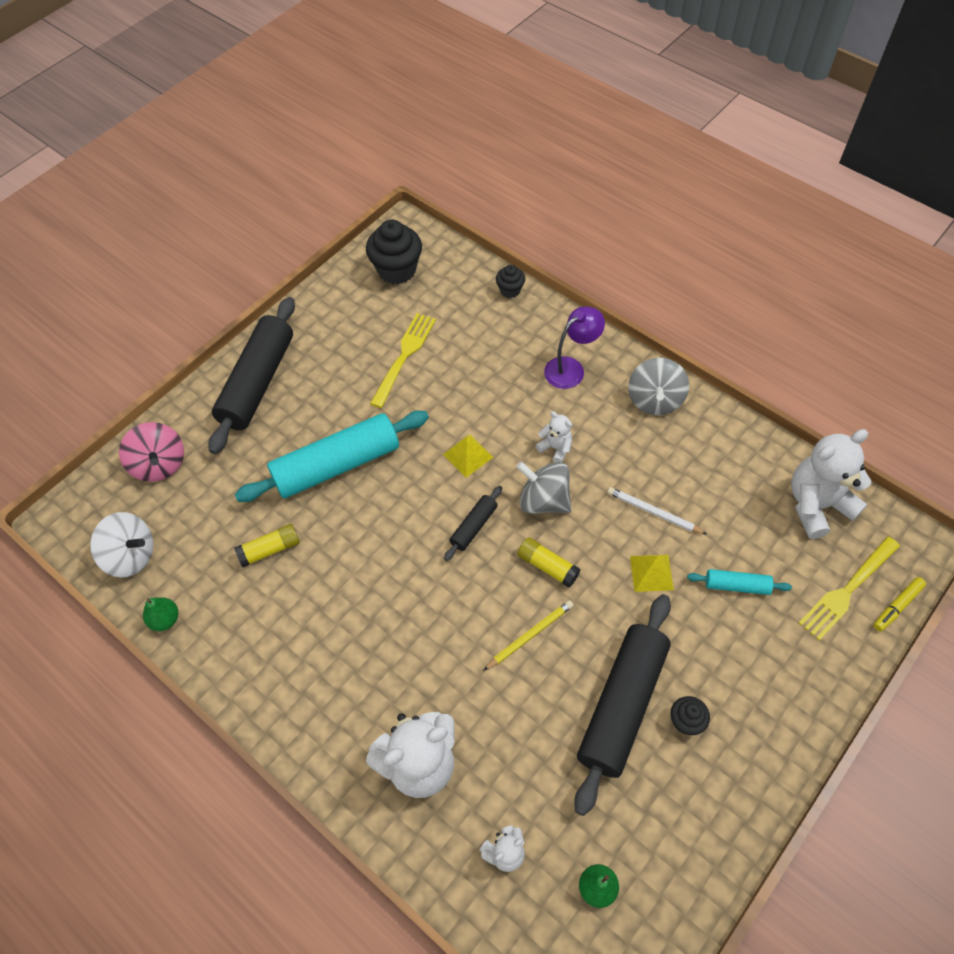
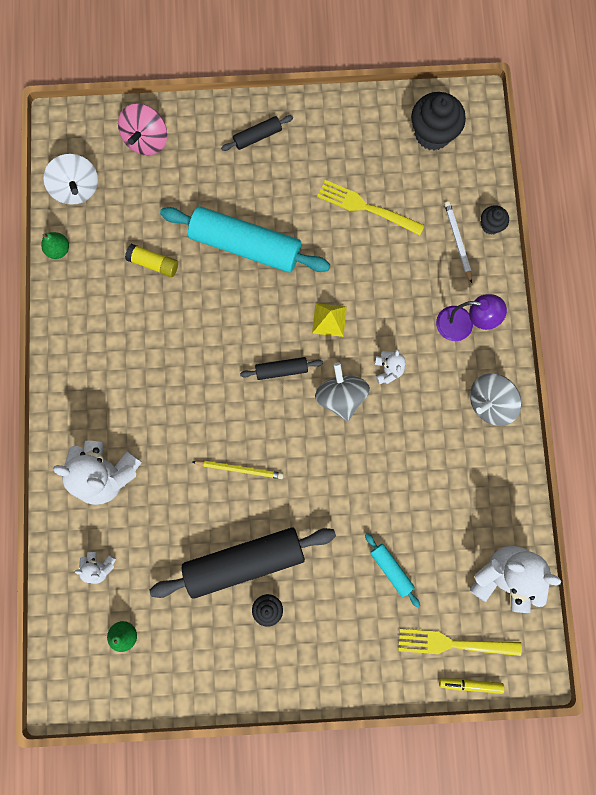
camera: 45 degrees right, 20 degrees up
(258, 382) = (257, 136): black rolling pin -> black rolling pin, size x0.46
(404, 356) = (366, 207): yellow fork -> yellow fork turned 135 degrees counterclockwise
(547, 566) = (296, 440): yellow glue stick -> none
(651, 572) = (351, 508): yellow pyramid -> none
(654, 512) = (397, 474): white pencil -> white pencil (457, 241)

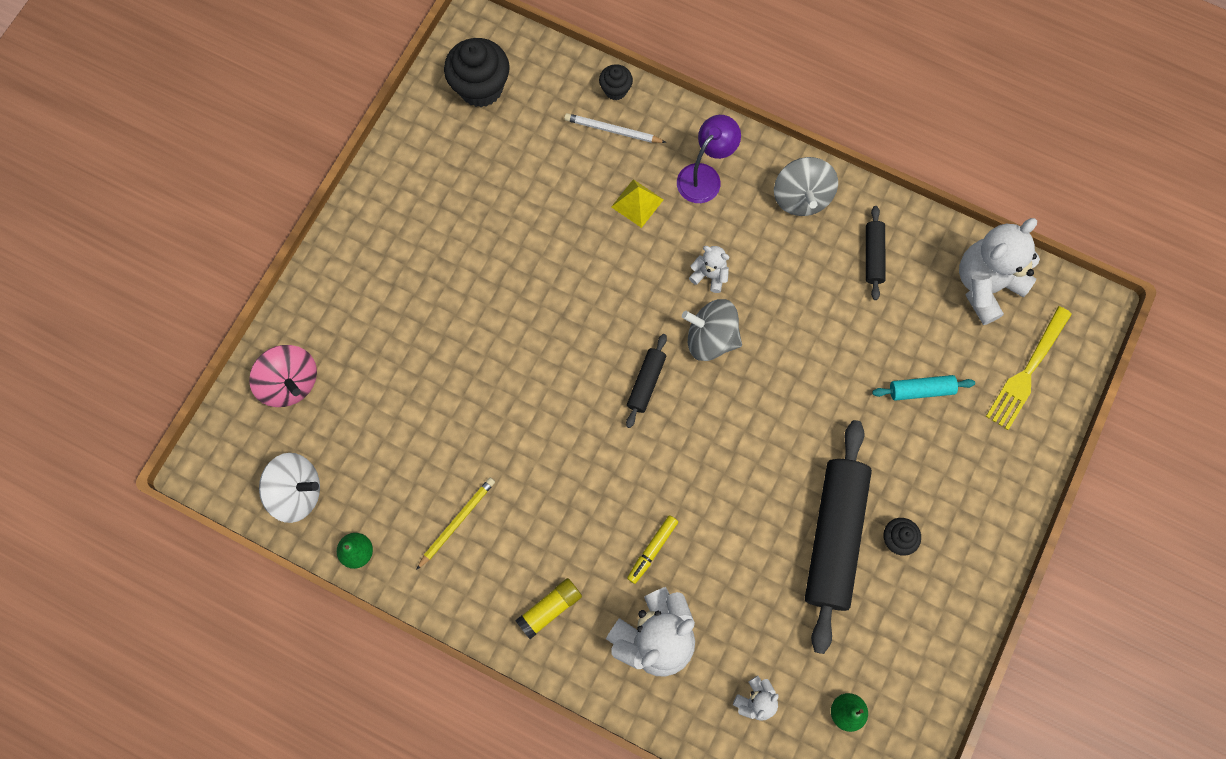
camera: 60 degrees left, 5 degrees down
(153, 263) = (442, 453): yellow glue stick -> yellow glue stick (550, 609)
(239, 469) = (730, 487): yellow pencil -> yellow pencil (457, 522)
(245, 245) = (483, 343): turquoise rolling pin -> none
(257, 136) = (366, 262): black rolling pin -> black rolling pin (873, 256)
(329, 320) = (620, 303): yellow pyramid -> yellow pyramid (637, 203)
(366, 207) = (520, 197): yellow fork -> none
(470, 684) = (1076, 378): yellow marker -> yellow marker (652, 550)

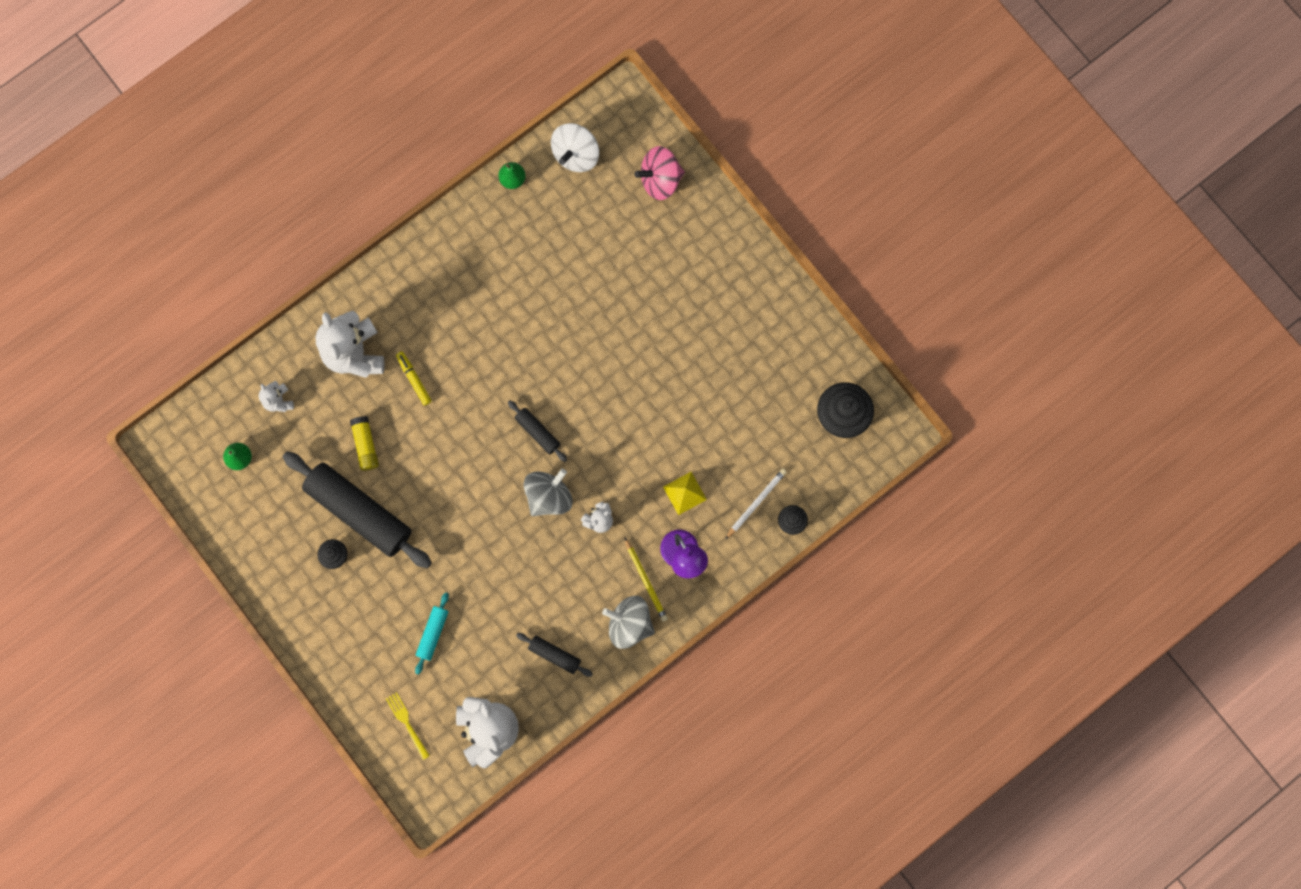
camera: 115 degrees right, 5 degrees up
(457, 522) = (500, 254): yellow pencil -> yellow pencil (645, 581)
(550, 609) = (409, 291): yellow glue stick -> yellow glue stick (365, 445)
(1027, 371) = (407, 723): yellow fork -> yellow fork, size x0.60

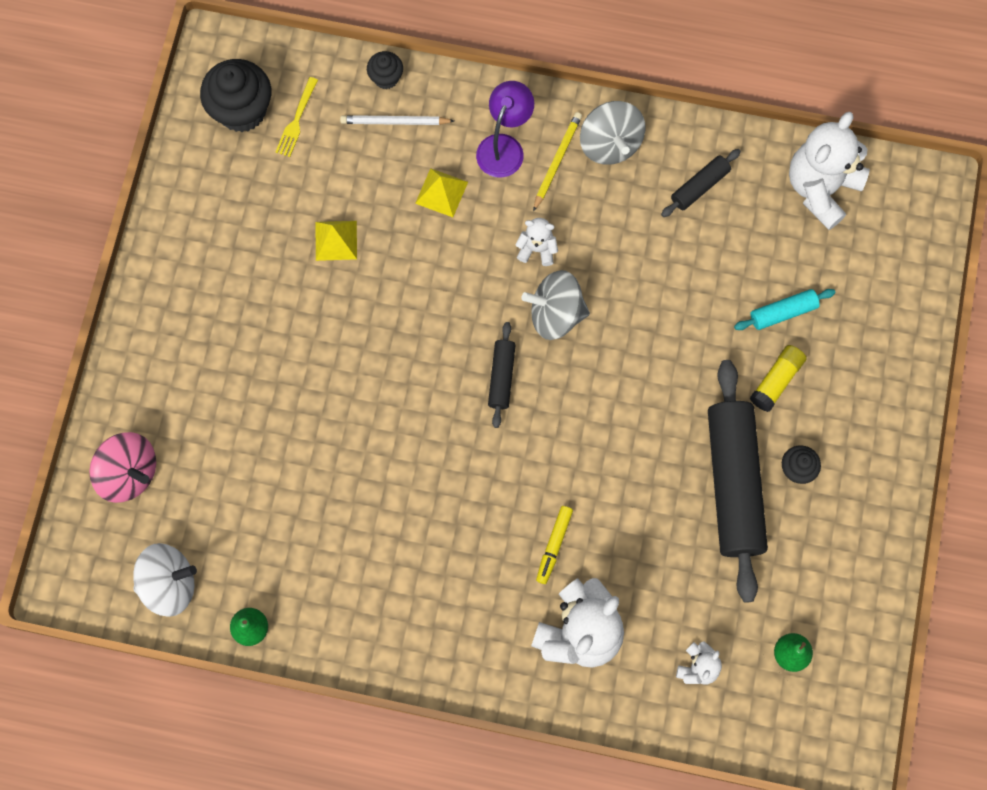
camera: 130 degrees left, 5 degrees down
(365, 445) = (663, 536): yellow glue stick -> yellow glue stick (776, 381)
(407, 723) = (884, 266): yellow fork -> yellow fork (297, 120)
(554, 655) = (699, 186): black rolling pin -> black rolling pin turned 60 degrees clockwise
(706, 405) = (336, 240): none -> yellow pyramid

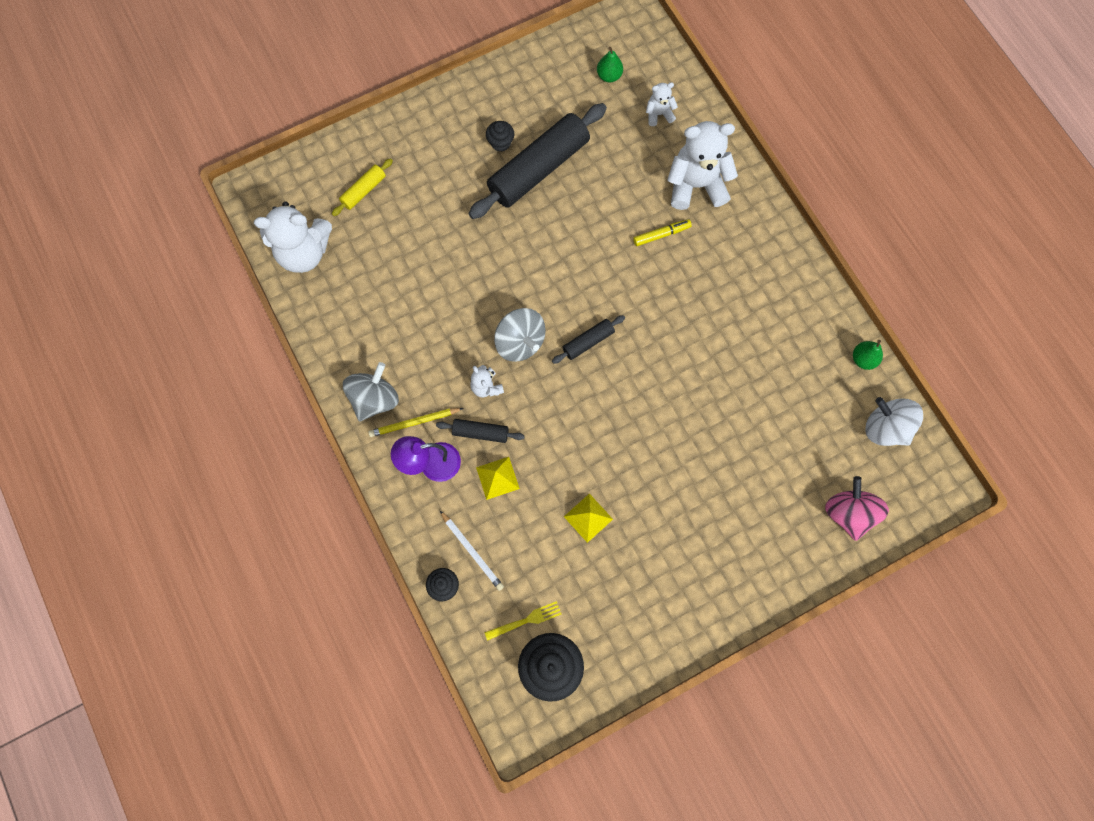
camera: 130 degrees left, 0 degrees up
(699, 186) = (361, 323): black rolling pin -> black rolling pin (480, 432)
(776, 381) = (455, 190): yellow glue stick -> none
(783, 312) = (408, 216): turquoise rolling pin -> none
(848, 292) = (364, 191): none -> yellow rolling pin

